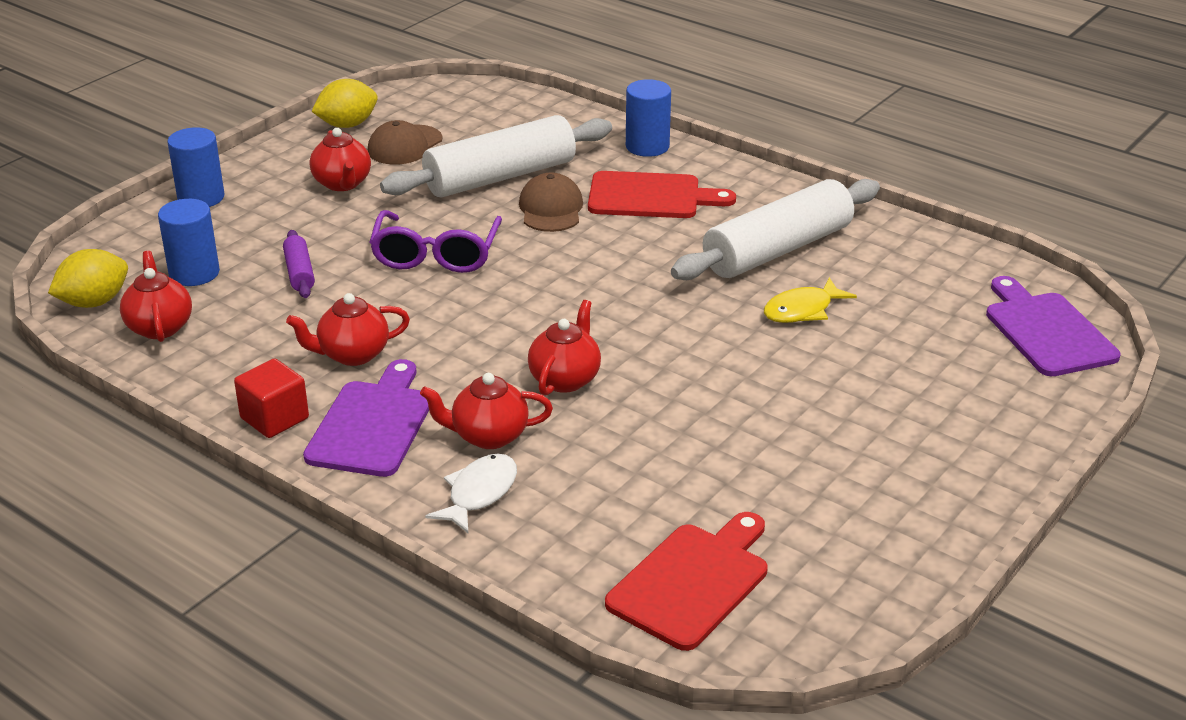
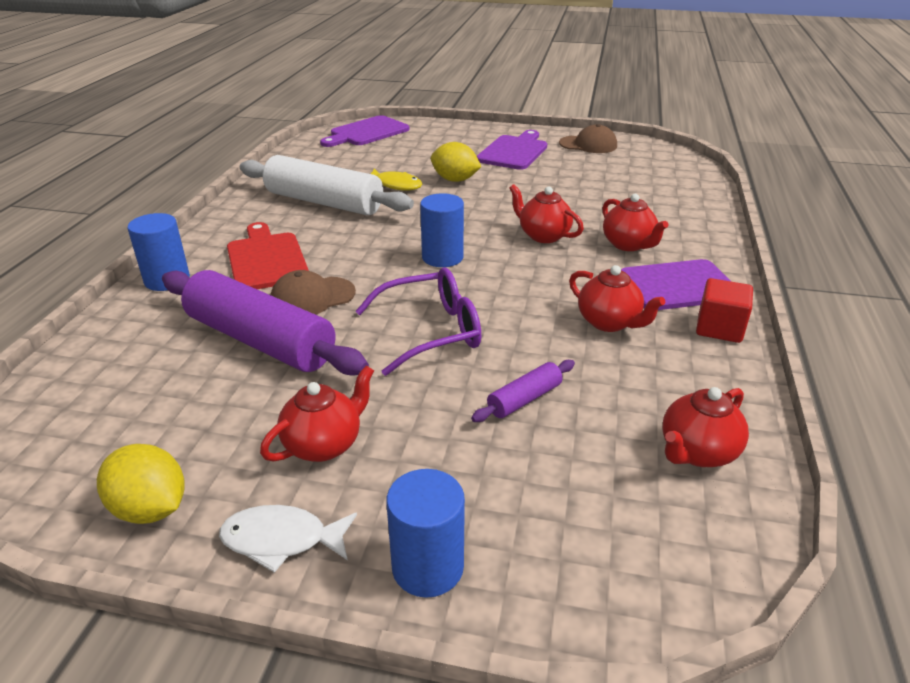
camera: 115 degrees left, 0 degrees up
(94, 302) = (719, 534): yellow lemon -> yellow lemon (455, 180)
(194, 273) = (591, 477): blue cylinder -> blue cylinder (442, 257)
(404, 145) = (204, 431): brown cap -> brown cap (588, 145)
(479, 493) = (679, 234): white fish -> white fish (282, 540)
(500, 177) = (260, 340): white rolling pin -> purple rolling pin
(565, 379) = (543, 236): red teapot -> red teapot turned 45 degrees clockwise
(693, 582) = (660, 173): red cutting board -> none
(881, 453) = (514, 151): none -> purple cutting board

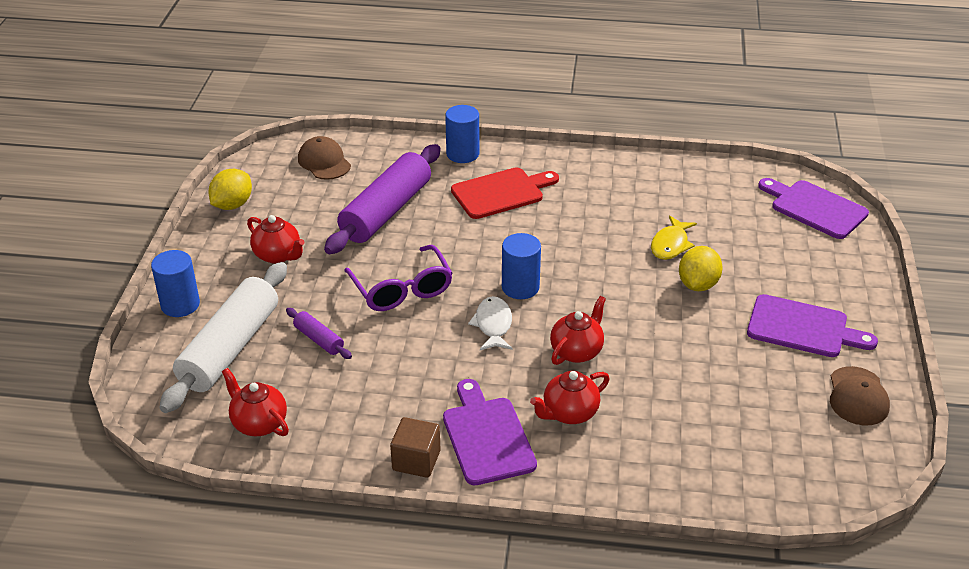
camera: 85 degrees right, 5 degrees up
(282, 540) = (205, 252): white fish -> white fish (493, 325)
(312, 297) = (445, 225): brown cap -> brown cap (324, 162)
(324, 202) = (616, 206): white rolling pin -> white rolling pin (230, 348)
(609, 322) = (421, 389): red teapot -> none
(719, 328) = (416, 460): red cube -> brown cube

